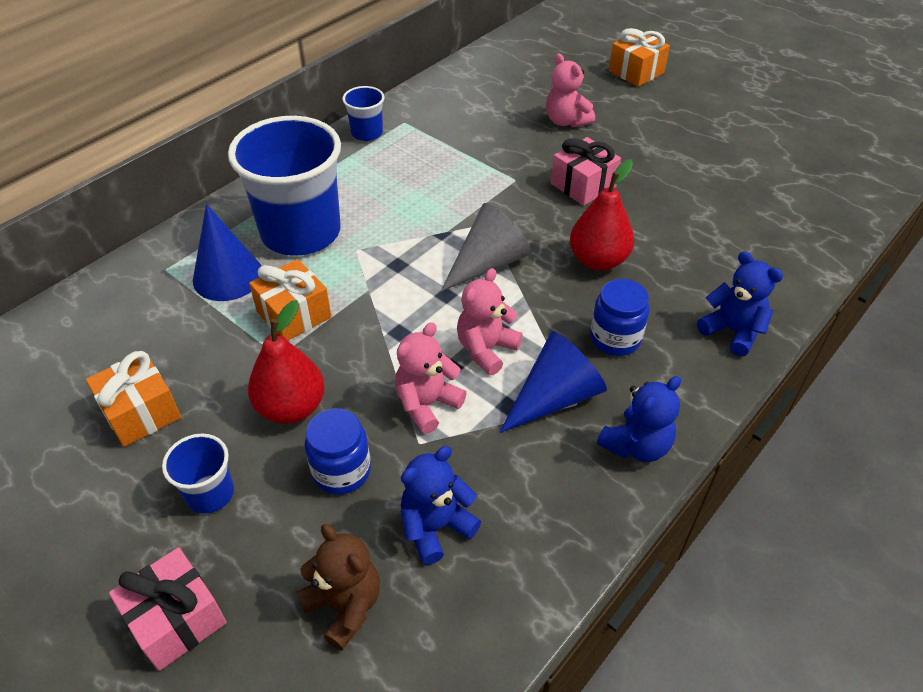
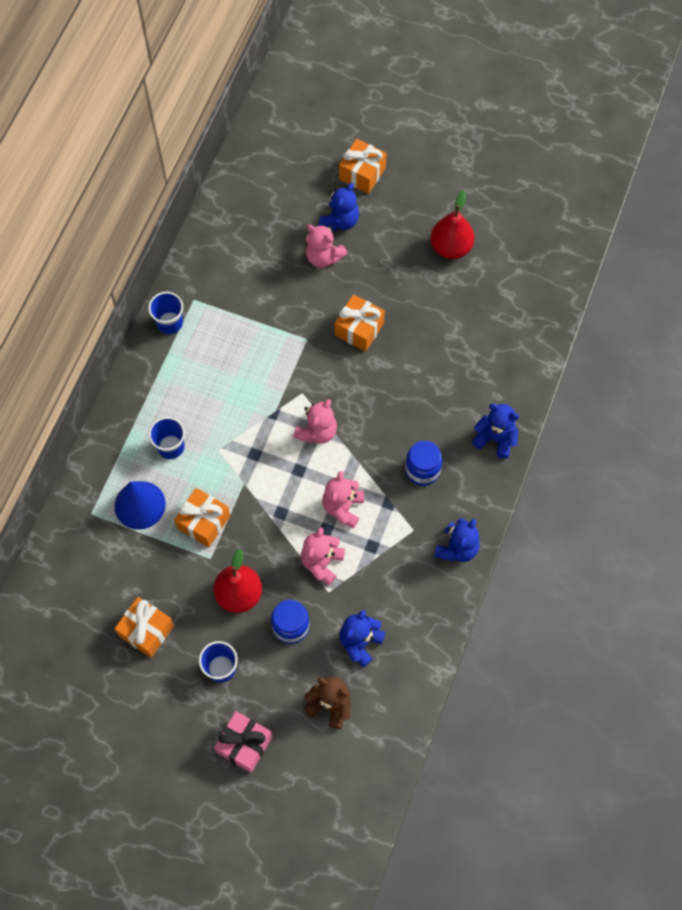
camera: 20 degrees left, 20 degrees up
(301, 232) = (170, 446): blue cup -> blue cup, size x0.46
(488, 263) = (317, 431): grey cone -> pink teddy bear
(554, 397) = (398, 530): blue cone -> none
(583, 185) = (359, 329): pink gift -> orange gift
(597, 99) = (340, 221): none -> blue teddy bear
(598, 260) = (392, 403): red pear -> red pear (451, 247)

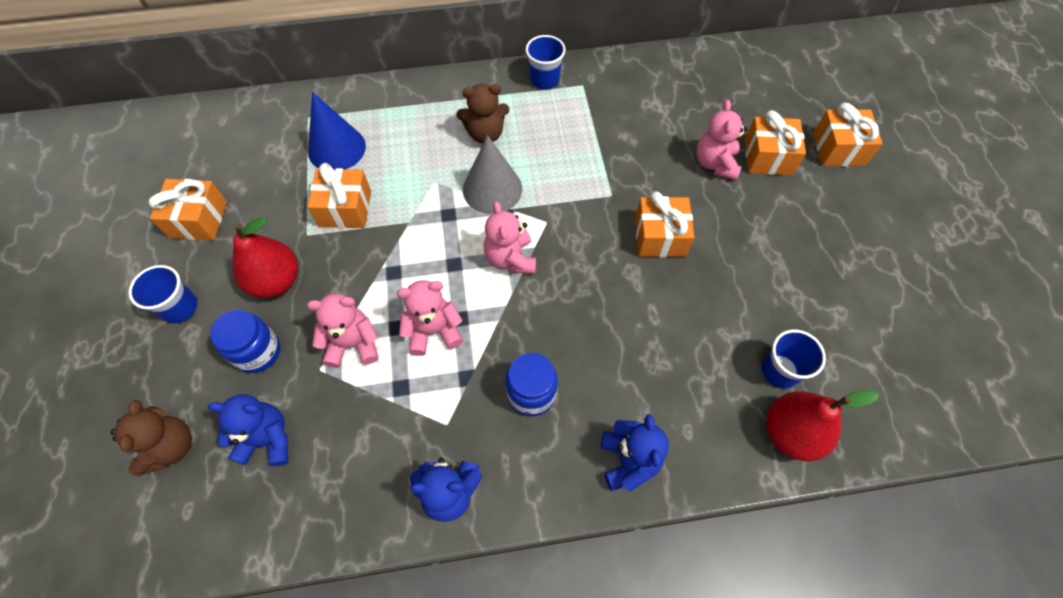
camera: 60 degrees right, 5 degrees down
(170, 446) = (414, 142): blue cup -> blue cup (780, 371)
(196, 392) = (485, 134): none -> brown teddy bear
(244, 744) = (91, 377): pink gift -> none
(250, 413) = (492, 189): none -> grey cone
(317, 431) = (510, 258): pink teddy bear -> pink teddy bear turned 75 degrees clockwise
(340, 221) = (768, 157): blue teddy bear -> orange gift
(451, 247) = (833, 276): red pear -> red pear (791, 433)

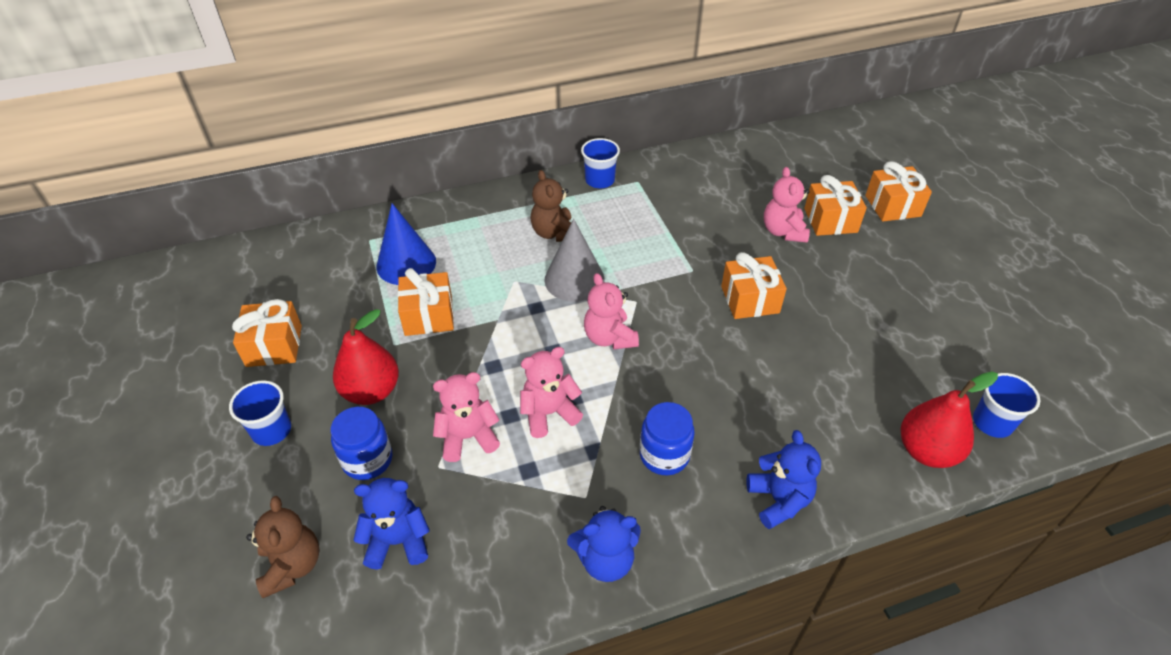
camera: 10 degrees left, 15 degrees down
(485, 134) = (554, 233): brown teddy bear -> brown teddy bear turned 90 degrees clockwise
(780, 371) = (899, 398): blue cup -> blue cup (992, 422)

